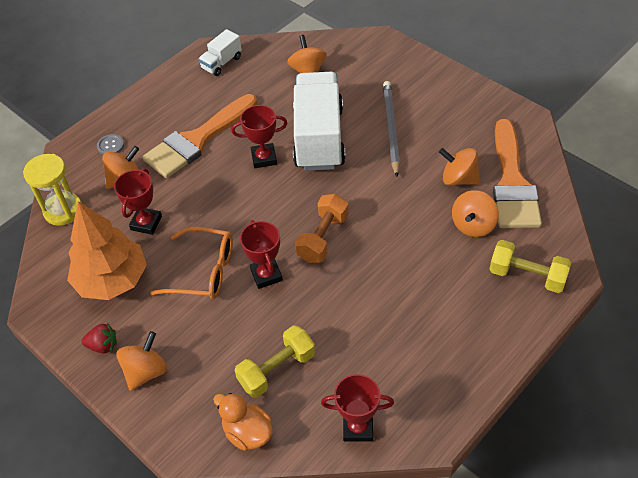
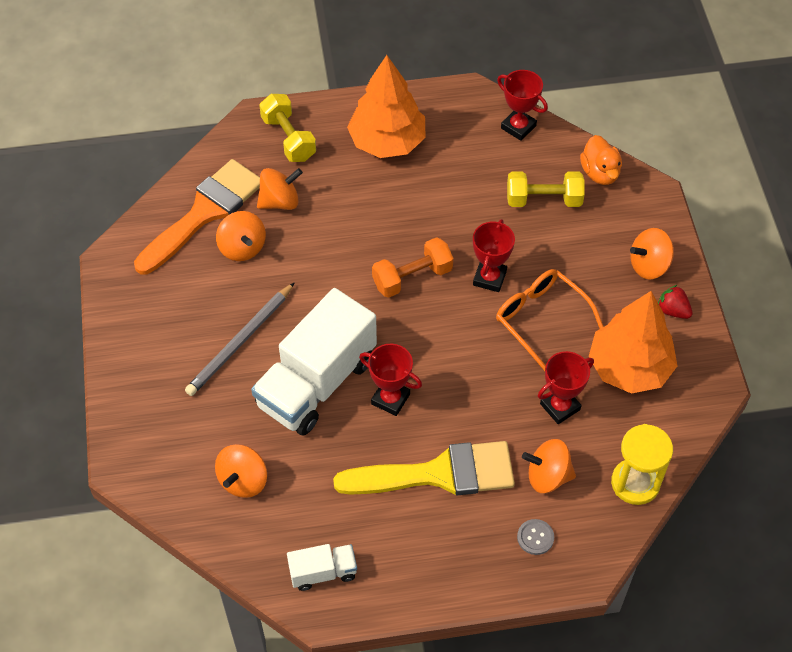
camera: 145 degrees left, 5 degrees up
(197, 140) = (438, 474): orange brush -> yellow brush
(451, 329) = (387, 141): none -> orange tree

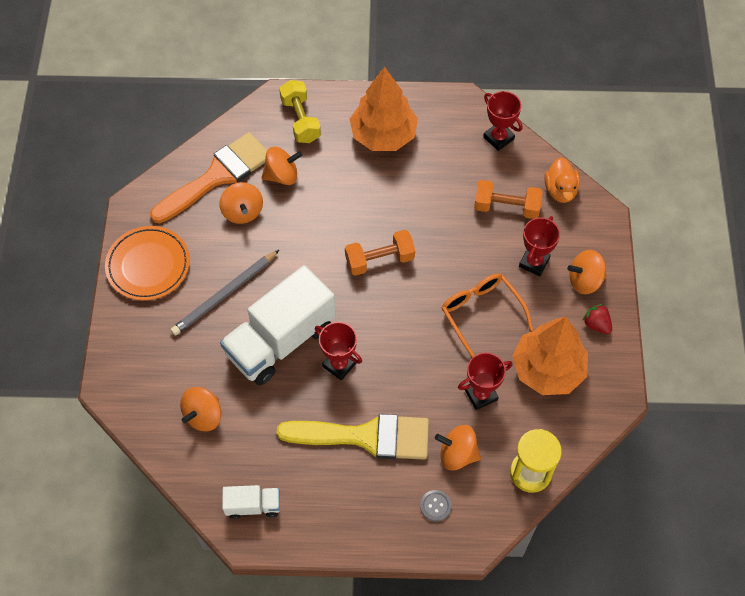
camera: 10 degrees right, 5 degrees up
(143, 323) = (148, 265): none -> orange plate
(489, 278) = (445, 271): red trophy -> red trophy (534, 262)
(543, 200) = (506, 207): yellow dumbbell -> orange dumbbell

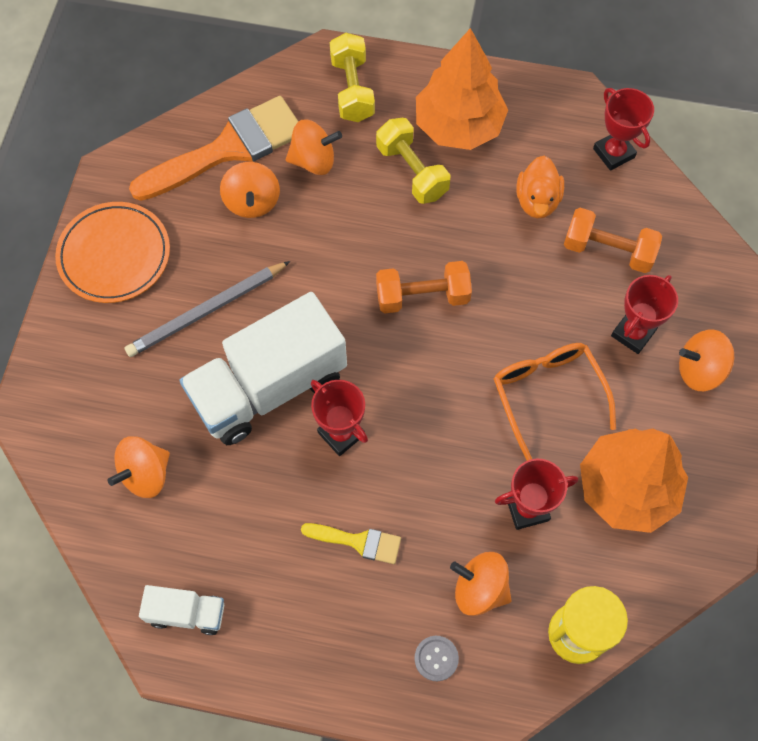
camera: 10 degrees right, 5 degrees up
(355, 173) = (412, 171): none -> yellow dumbbell
(365, 437) = (358, 542): yellow brush -> yellow brush, size x0.48
(560, 190) = (686, 238): orange duck -> orange duck (537, 201)
(596, 324) = (705, 435): red strawberry -> none

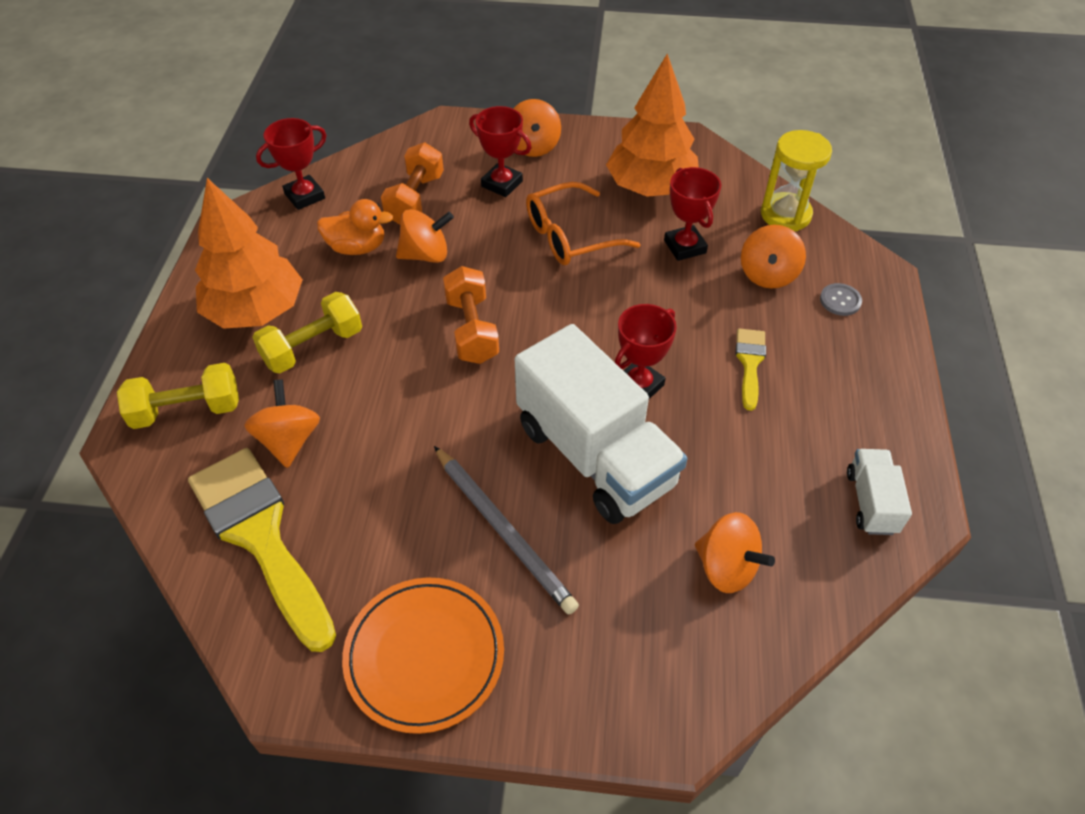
camera: 95 degrees left, 15 degrees down
(228, 149) = (261, 536): orange brush -> yellow brush
(252, 202) = (346, 499): orange spinning top -> orange spinning top (426, 255)

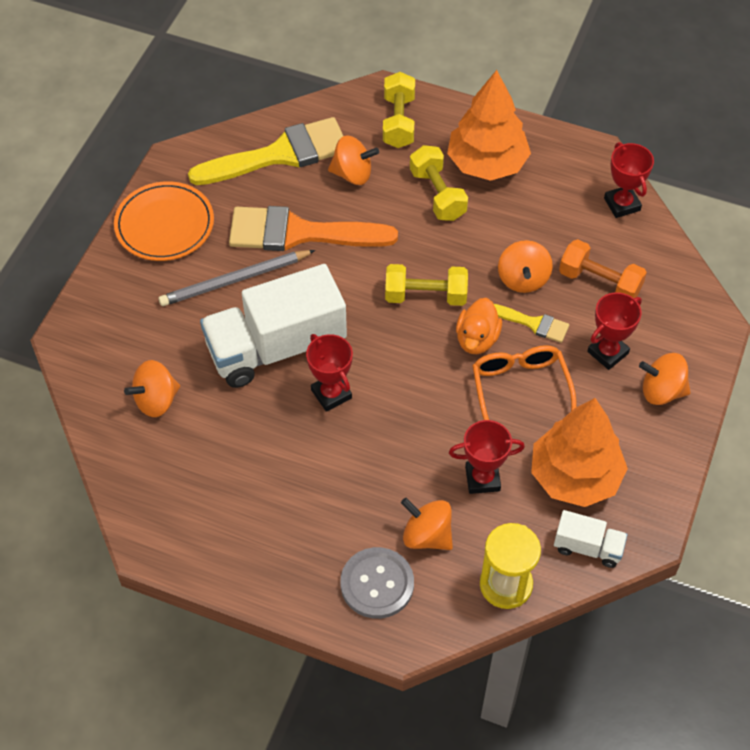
camera: 105 degrees right, 5 degrees up
(357, 247) = (544, 233): orange duck -> orange duck (477, 339)
(403, 476) = (299, 233): none -> orange brush
(472, 330) = (425, 295): orange dumbbell -> yellow dumbbell
(750, 363) = (328, 481): yellow brush -> yellow brush (533, 323)
(840, 300) = (377, 584): grey button -> grey button, size x1.88
(871, 502) = (169, 514): white truck -> white truck (588, 547)

